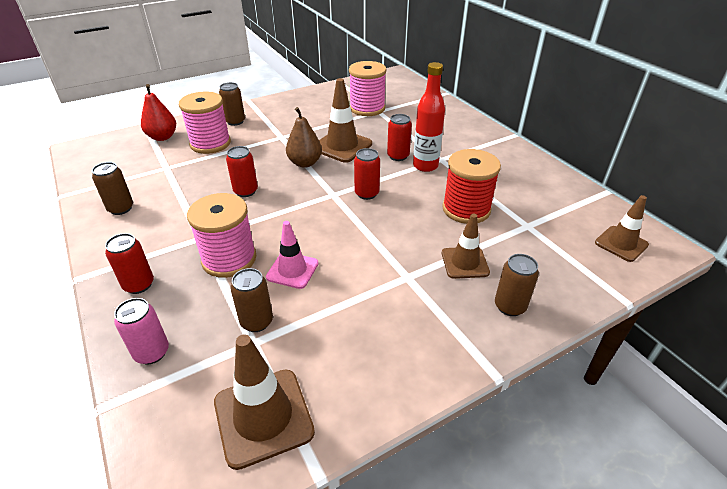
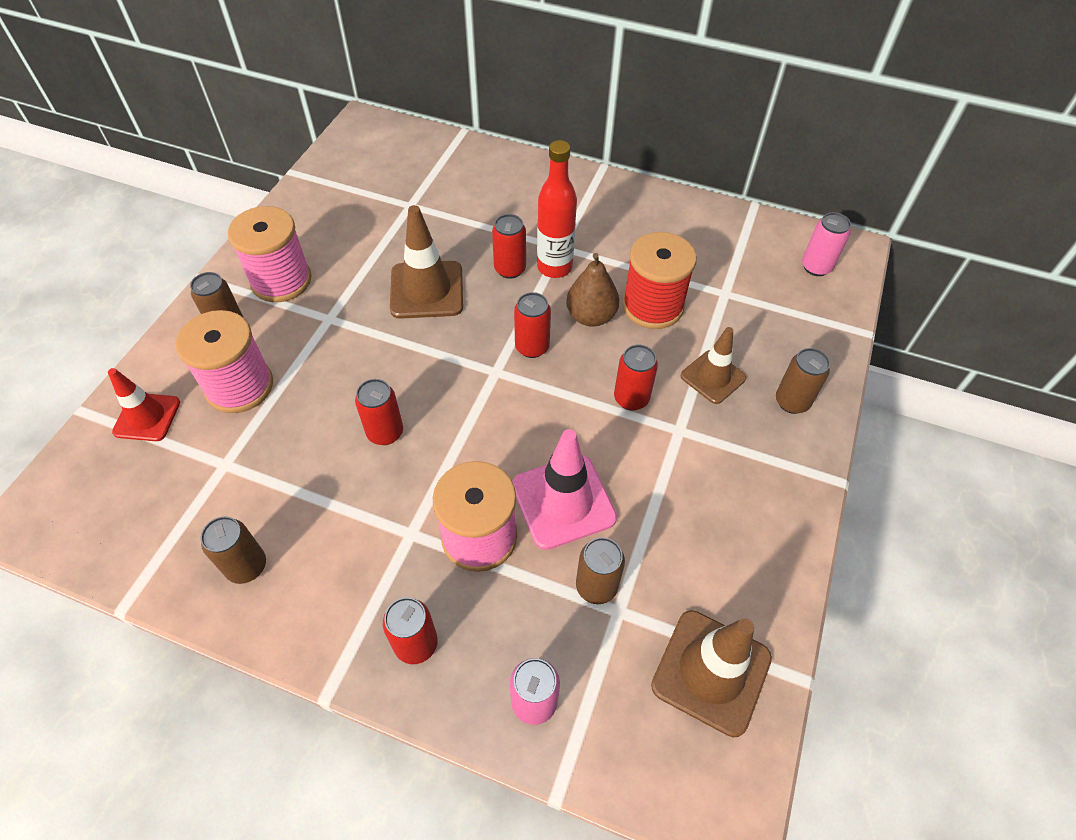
camera: 40 degrees left, 15 degrees up
(162, 137) = (147, 417): red pear -> red traffic cone
(292, 270) = (563, 501): pink traffic cone -> pink traffic cone, size x1.53
(305, 163) = (410, 344): brown pear -> brown pear (591, 316)
(367, 108) = (391, 207): pink spool -> pink spool (281, 280)
(395, 245) = (631, 398): none -> red can
(621, 244) = (816, 267): brown traffic cone -> pink can

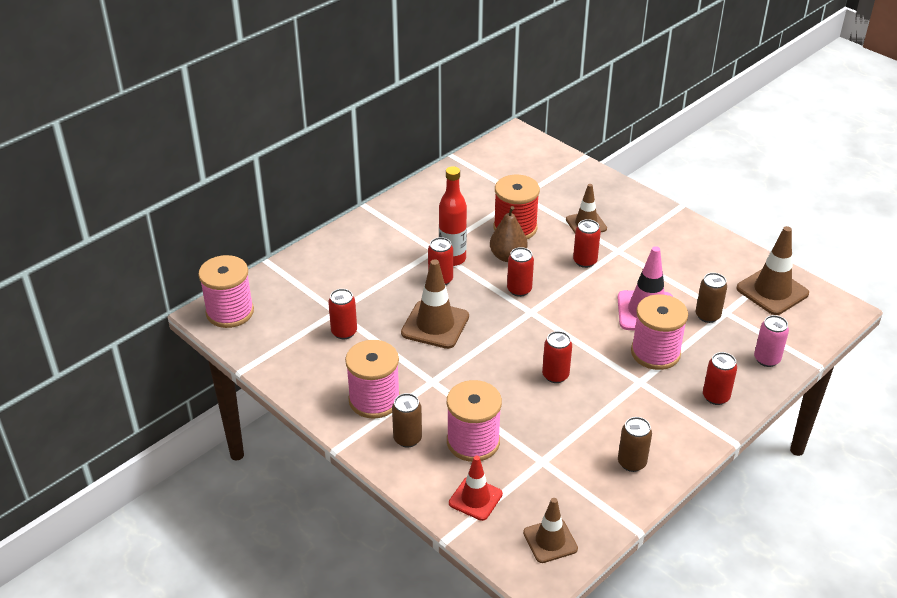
camera: 65 degrees left, 15 degrees down
(90, 512) = (550, 541): none -> brown traffic cone
(372, 134) = (230, 312): none -> pink spool
(379, 222) = (344, 332): none -> red can
(792, 402) = (620, 202): brown can -> none
(816, 267) = (523, 153): pink can -> none

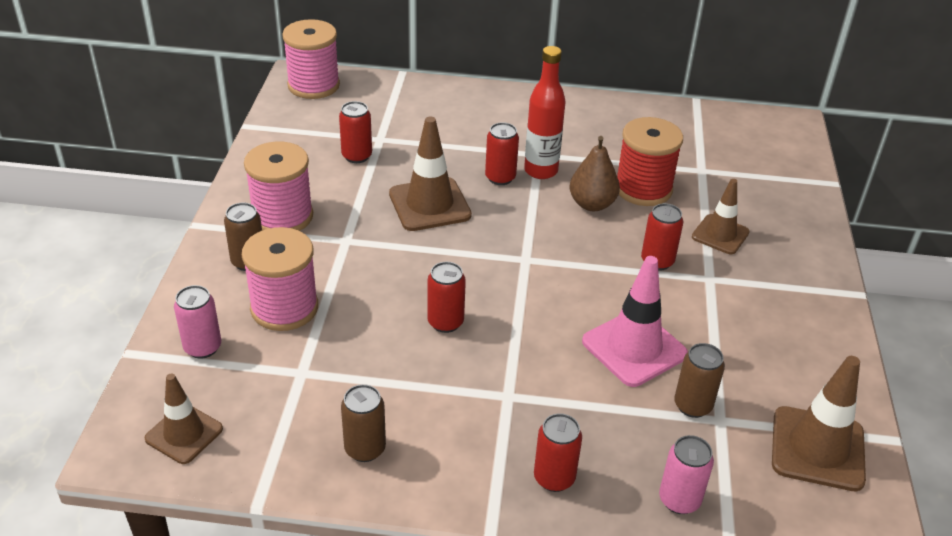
camera: 50 degrees right, 0 degrees up
(475, 498) = (202, 347): red traffic cone -> pink can
(519, 290) = (550, 235): red can -> none
(655, 353) = (572, 387): pink spool -> none

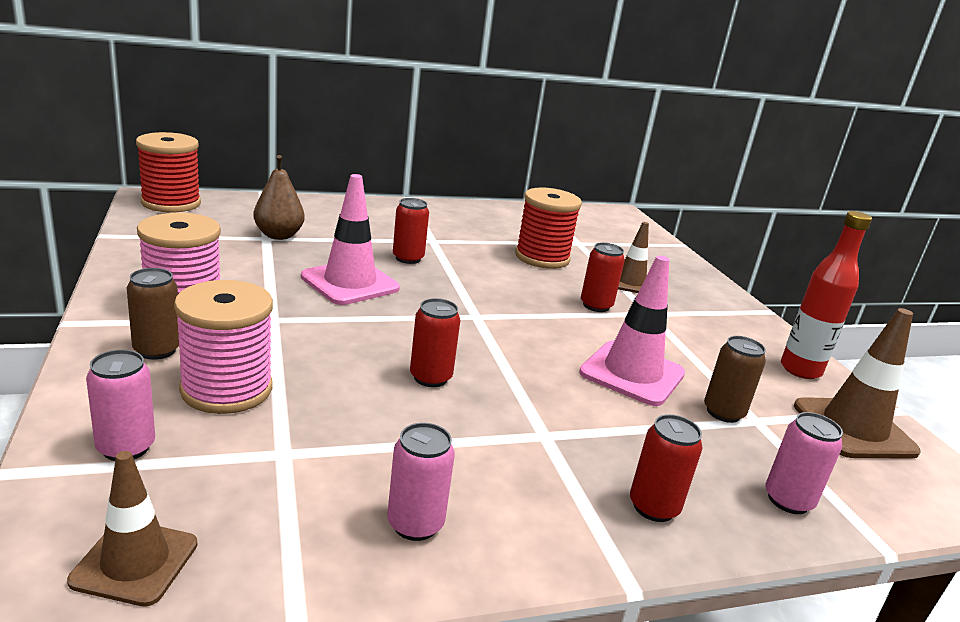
camera: 25 degrees left, 15 degrees down
(313, 85) = (171, 203): pink spool -> red spool
(357, 156) = (248, 251): red can -> none
(365, 449) = (415, 524): brown can -> pink can
(429, 205) = (350, 283): brown traffic cone -> pink traffic cone
(541, 171) = (443, 251): red bottle -> red bottle (800, 370)
(592, 204) = (506, 271): brown pear -> brown pear (279, 235)

